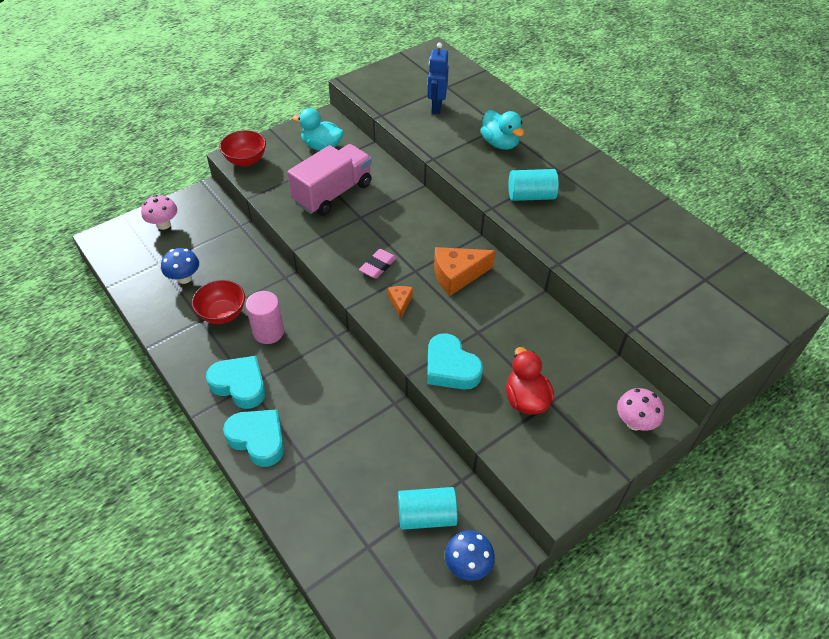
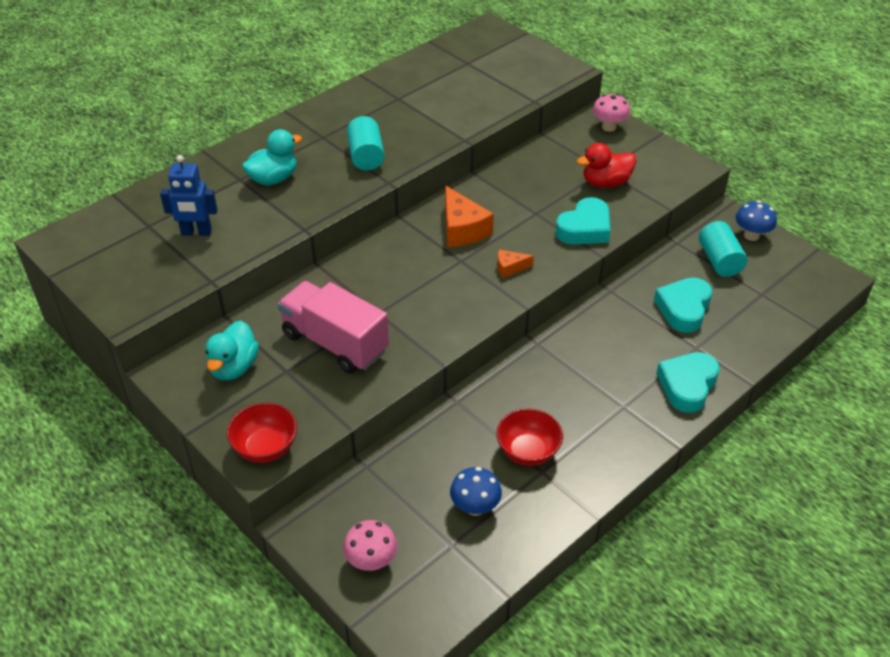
camera: 95 degrees left, 5 degrees down
(240, 385) = (626, 413): turquoise heart -> turquoise heart (683, 308)
(268, 332) = (546, 402): pink cylinder -> none
(378, 266) = (459, 289): pink eraser -> none

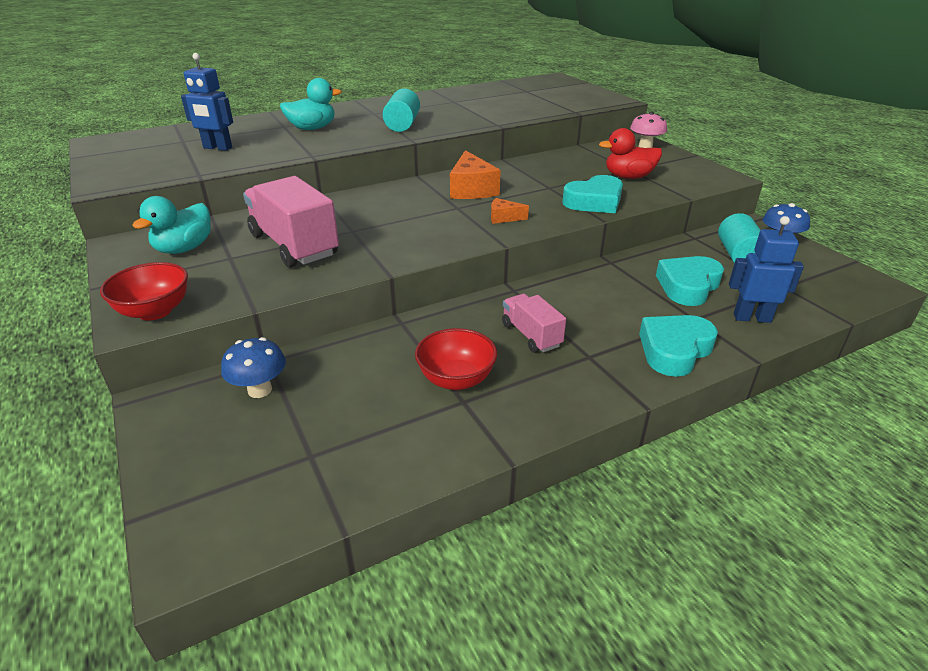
camera: 15 degrees right, 10 degrees down
(371, 561) = (206, 454): pink mushroom -> none
(475, 507) = (364, 422): blue mushroom -> blue mushroom (260, 390)
(570, 393) = (531, 335): none -> pink truck
(741, 337) = (751, 318): none -> blue robot

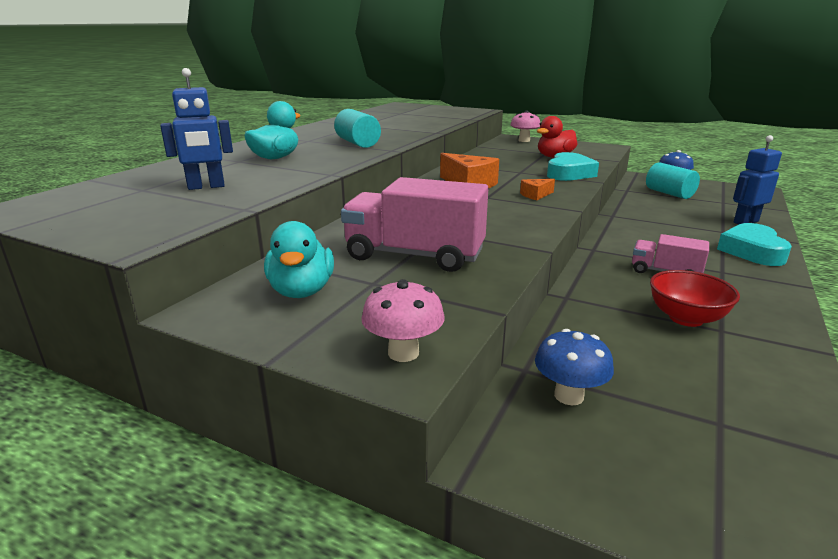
camera: 35 degrees left, 10 degrees down
(155, 311) = (403, 353): red bowl -> pink mushroom
(688, 286) = (681, 216): turquoise heart -> none

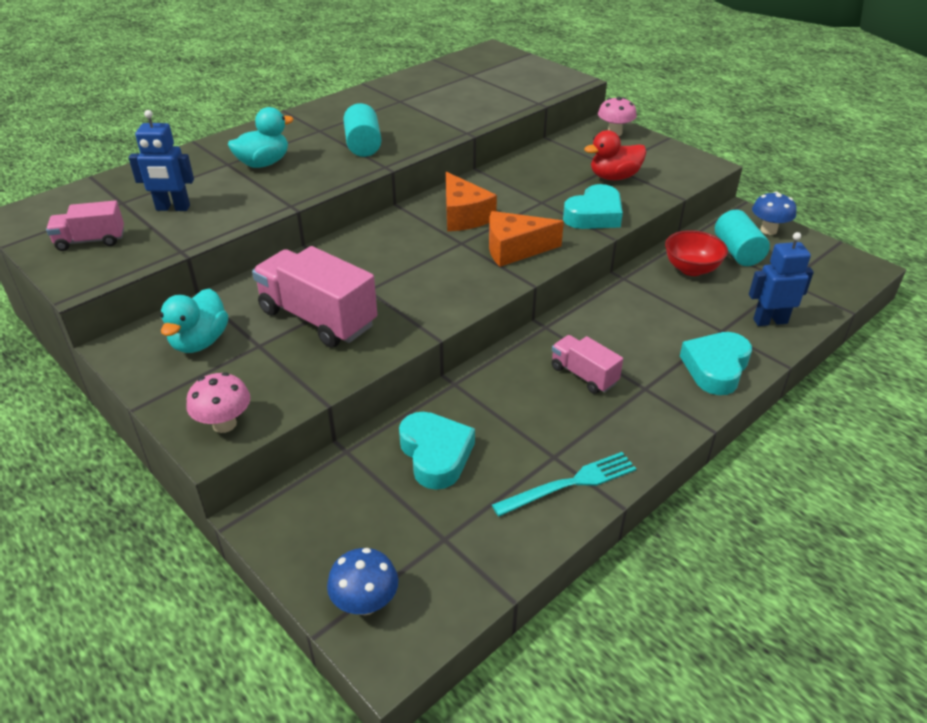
camera: 20 degrees right, 15 degrees up
(125, 214) = (91, 241): none -> pink truck
(535, 195) = (515, 249): orange cheese -> orange cheese, size x1.90
(569, 396) = (356, 483): blue mushroom -> blue mushroom (365, 603)
(617, 352) = (436, 454): none -> turquoise heart
(686, 318) = (537, 435): red bowl -> red bowl (691, 269)
(764, 347) = (570, 484): none -> turquoise fork

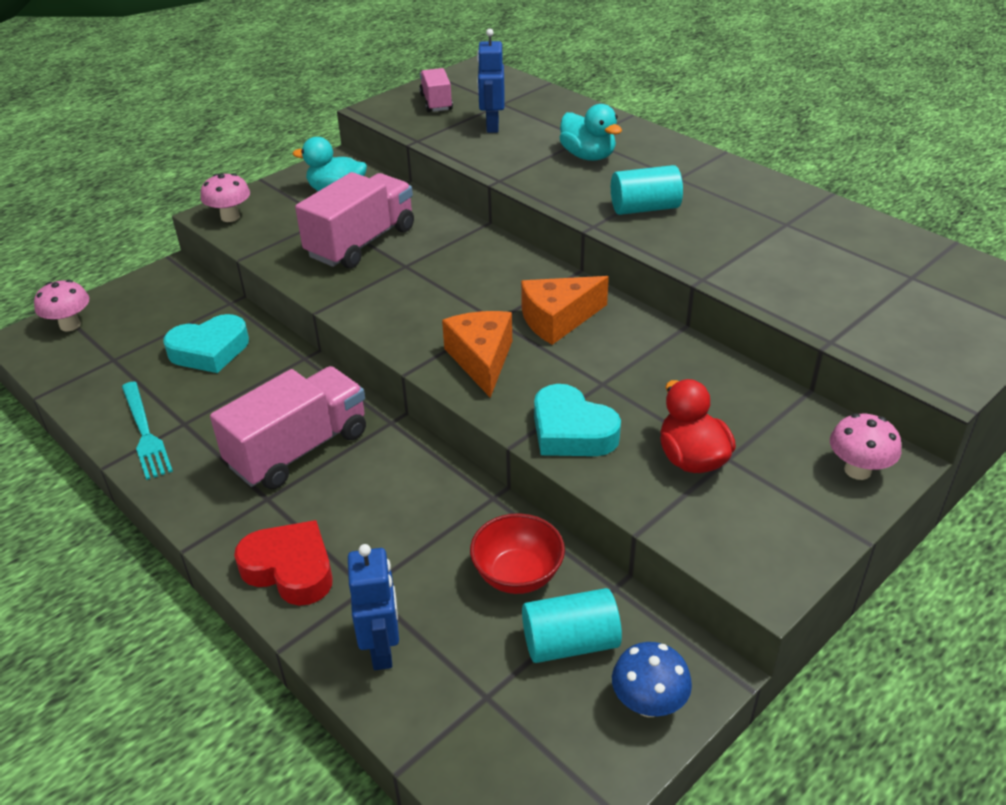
camera: 90 degrees right, 0 degrees up
(365, 603) = (70, 325): blue mushroom -> pink mushroom
(584, 375) = (299, 449): pink truck -> pink truck, size x1.79
(715, 368) = (290, 569): turquoise heart -> red heart

